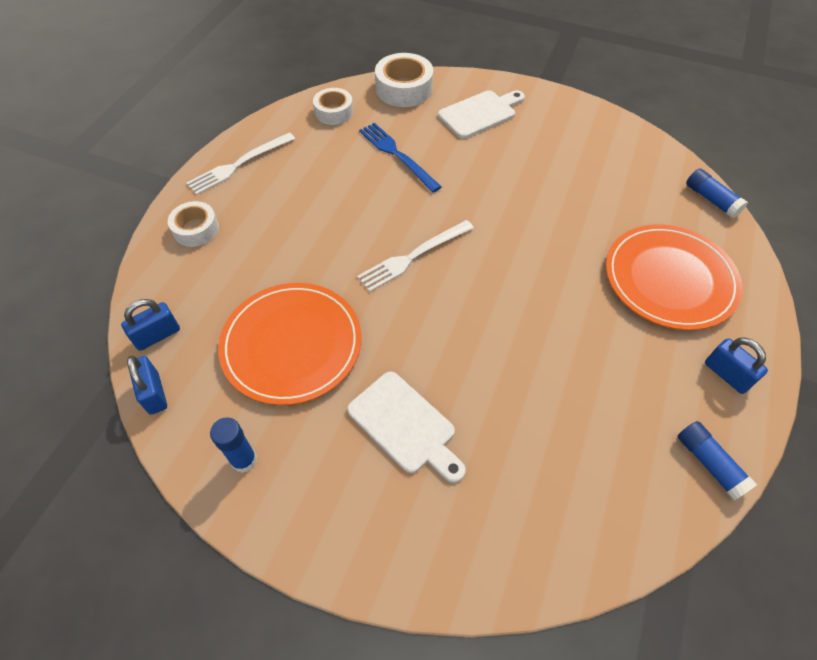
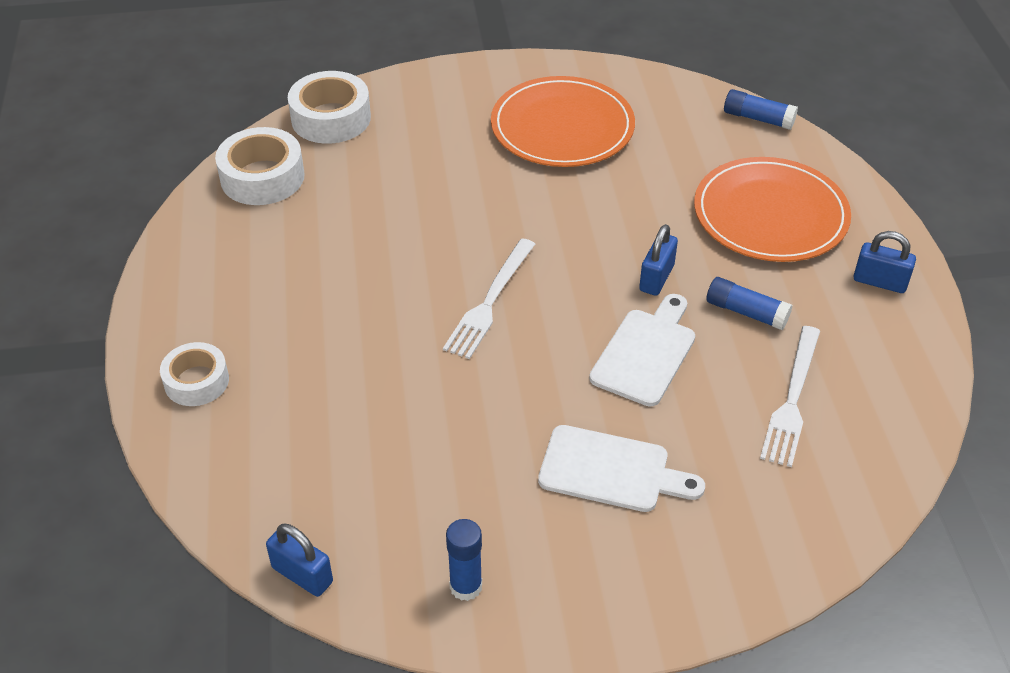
camera: 30 degrees left, 10 degrees down
(157, 335) = (251, 515): blue padlock -> blue padlock (656, 278)
(239, 165) = (188, 285): white fork -> white fork (792, 399)
(292, 344) = (424, 451): orange plate -> orange plate (562, 127)
(334, 112) = (262, 177): white tape -> white tape, size x1.53
(397, 155) = (383, 198): blue fork -> none
(480, 113) = (446, 115): white cutting board -> white cutting board (645, 353)
(709, 463) = (915, 367): blue glue stick -> blue glue stick (746, 312)

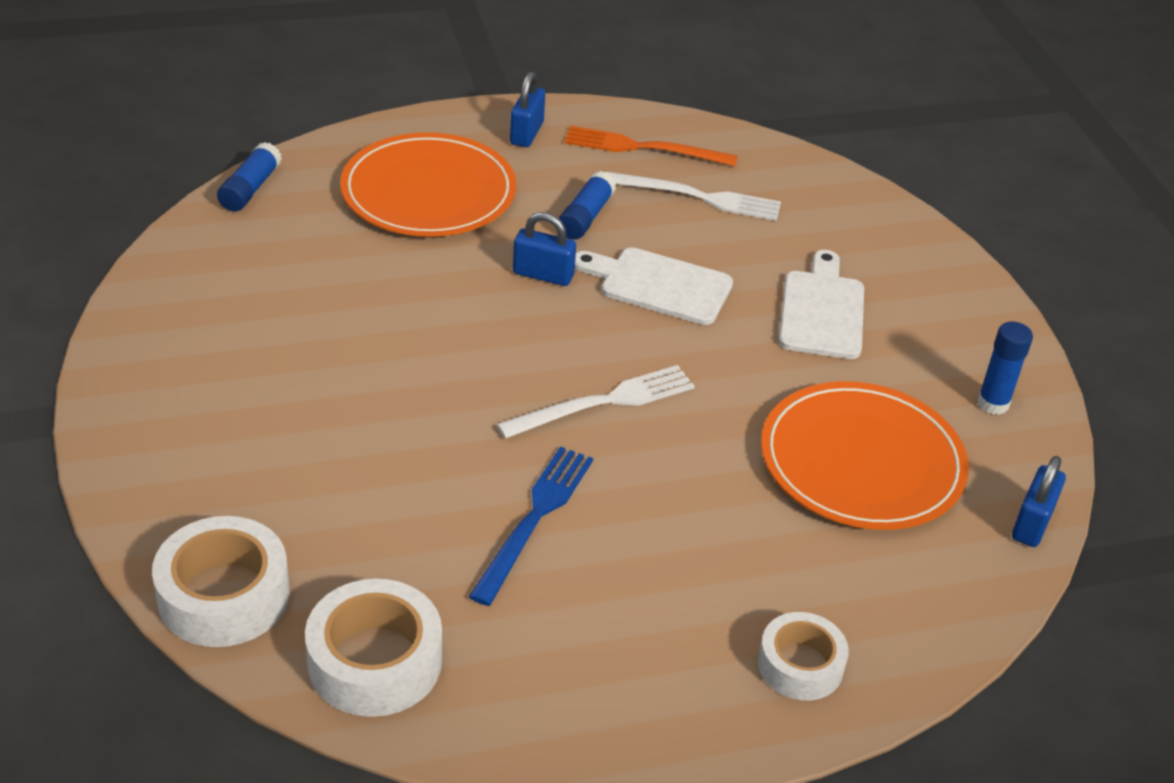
camera: 100 degrees left, 5 degrees down
(369, 254) = (534, 519): none -> blue fork
(490, 301) = (603, 402): white fork -> white fork turned 45 degrees counterclockwise
(562, 127) = (259, 347): orange plate -> orange plate (862, 461)
(874, 366) = (643, 148): none -> orange fork

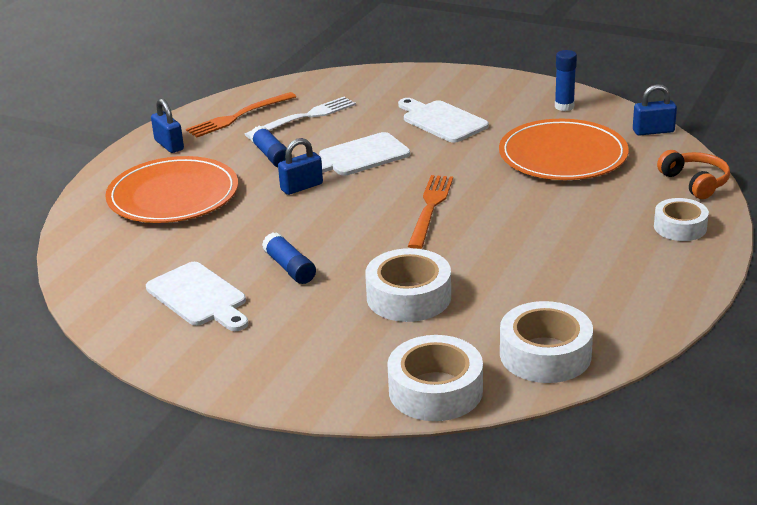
camera: 45 degrees left, 10 degrees down
(250, 189) = (73, 255): blue glue stick -> blue glue stick (290, 268)
(251, 316) = (199, 297): none -> white cutting board
(394, 479) = (409, 297): none -> white tape
(534, 519) = (494, 263): blue fork -> none
(603, 402) = (430, 208): white fork -> orange fork
(938, 630) = (695, 182): none -> orange headphones
(1032, 523) = (653, 131): blue padlock -> blue padlock turned 75 degrees counterclockwise

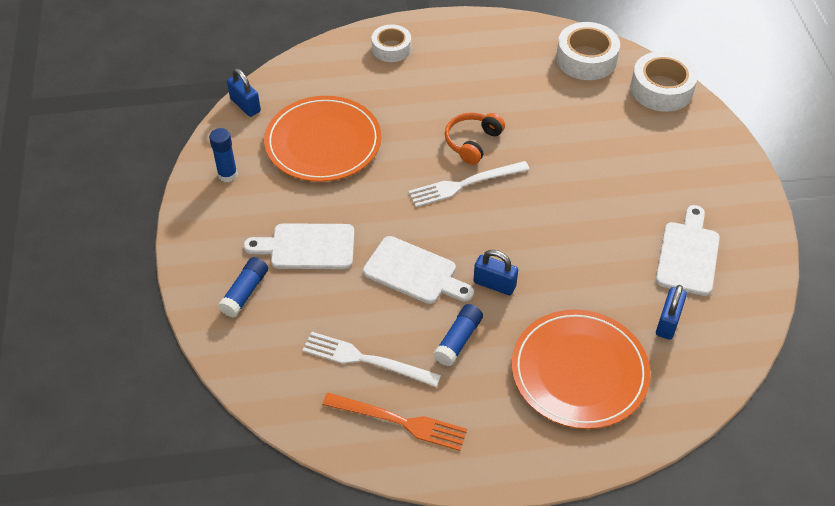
camera: 125 degrees left, 20 degrees up
(169, 145) = (498, 444): blue padlock -> blue padlock (668, 322)
(290, 268) = (609, 224): blue glue stick -> blue glue stick (245, 292)
(409, 297) = (585, 143): white tape -> none
(430, 208) = (464, 184): orange fork -> white fork
(442, 121) = (307, 247): white cutting board -> white cutting board turned 75 degrees clockwise
(695, 182) = (320, 59): orange headphones -> orange headphones (472, 142)

